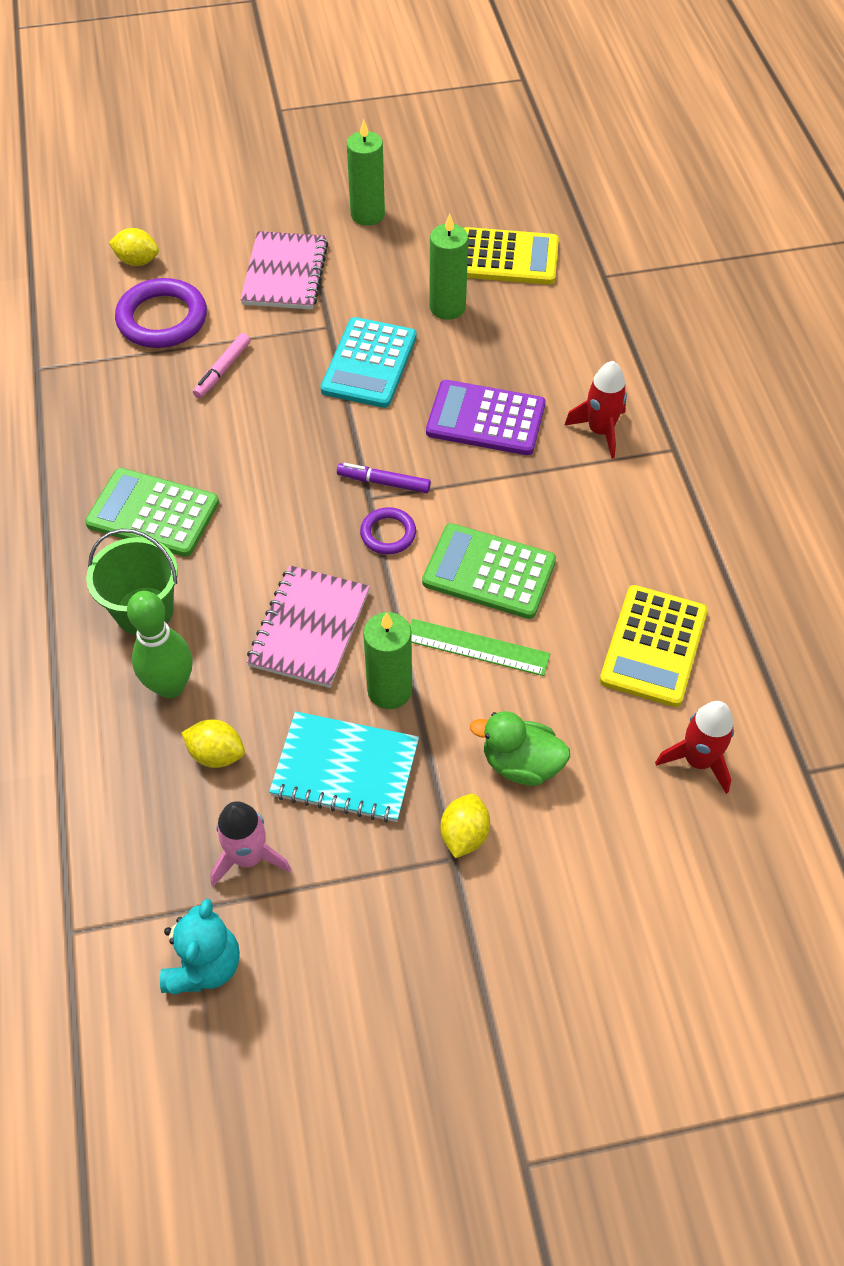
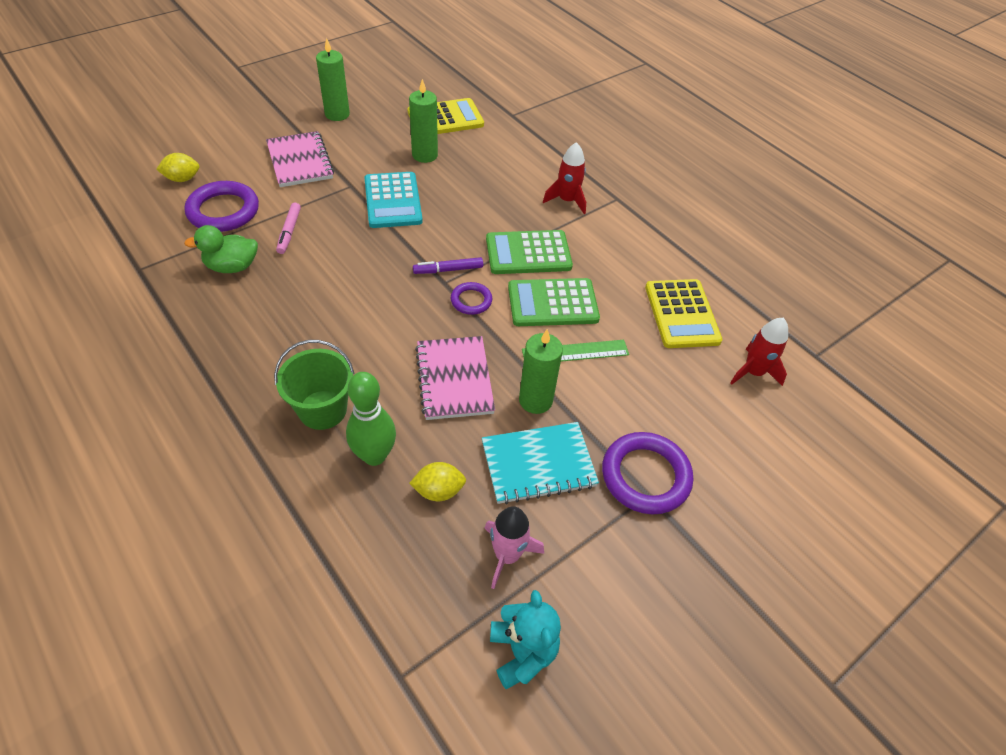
camera: 30 degrees left, 5 degrees down
(153, 513) = (290, 340): green calculator -> green calculator (528, 253)
(464, 835) = (645, 476): yellow lemon -> purple ring
(485, 419) = (491, 213): purple calculator -> none
(521, 764) = (651, 415): green duck -> green duck (232, 266)

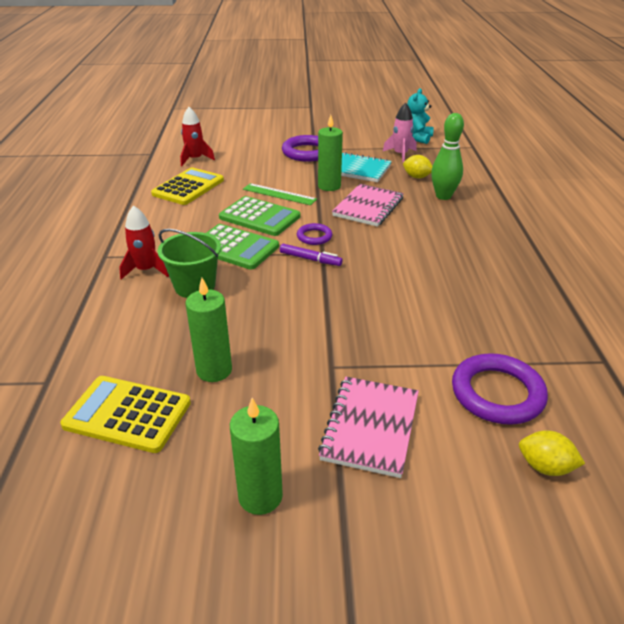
camera: 140 degrees left, 15 degrees down
(232, 266) = (503, 328): green duck -> none
(289, 232) = (430, 340): pink marker -> none
(322, 410) = (464, 221): green bucket -> green bucket (195, 286)
(393, 201) = (301, 331): turquoise calculator -> none

